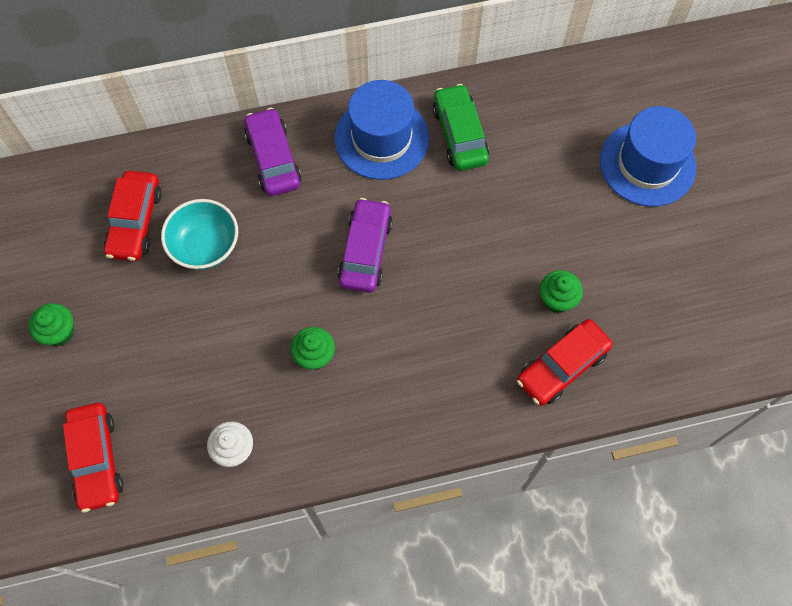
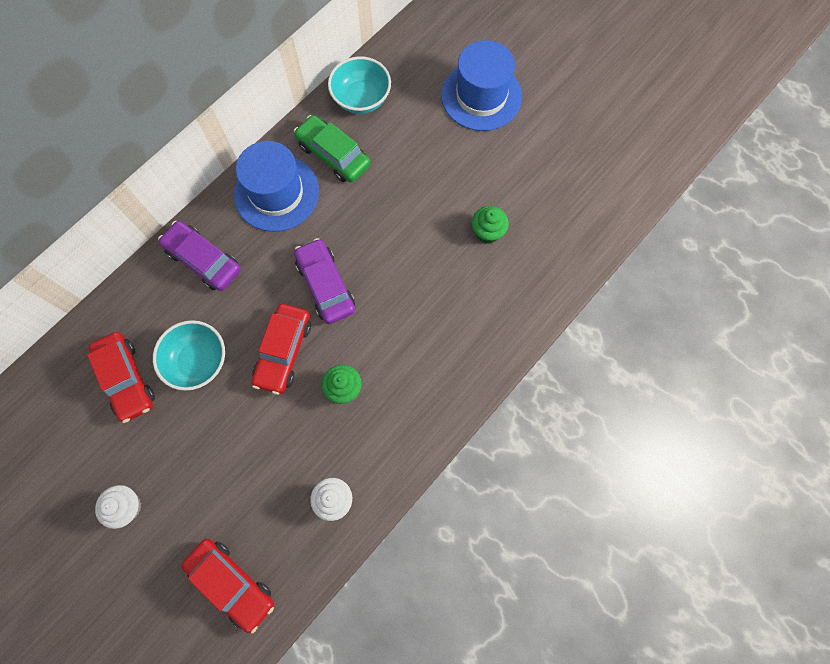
camera: 35 degrees left, 5 degrees up
(59, 332) = (127, 507): green cupcake -> white cupcake
(524, 97) = (361, 99): none -> turquoise bowl
(562, 366) = (524, 278): red car -> red car (283, 351)

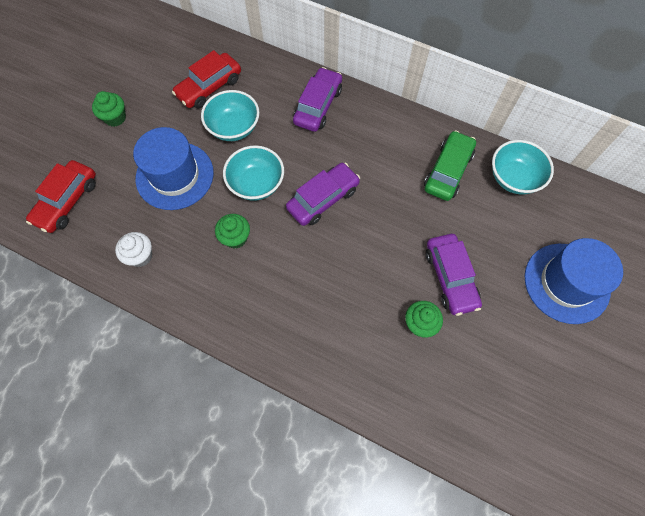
camera: 75 degrees right, 5 degrees down
(127, 507) = (115, 118): white cupcake -> green cupcake
(276, 193) = (395, 139): blue hat -> blue hat (175, 175)
(283, 351) = (256, 184): red car -> turquoise bowl
(449, 191) = (450, 277): none -> purple car

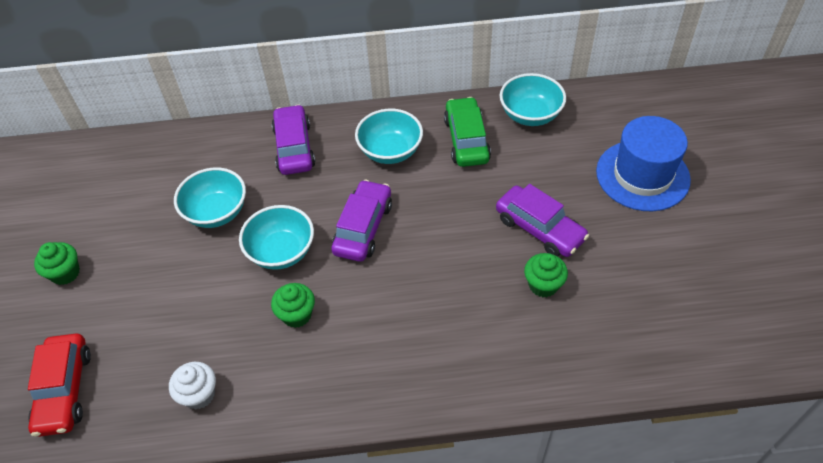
camera: 30 degrees left, 15 degrees down
(175, 175) = (181, 293): blue hat -> none
(209, 87) = (159, 188): red car -> none
(384, 148) = (390, 151): none -> turquoise bowl

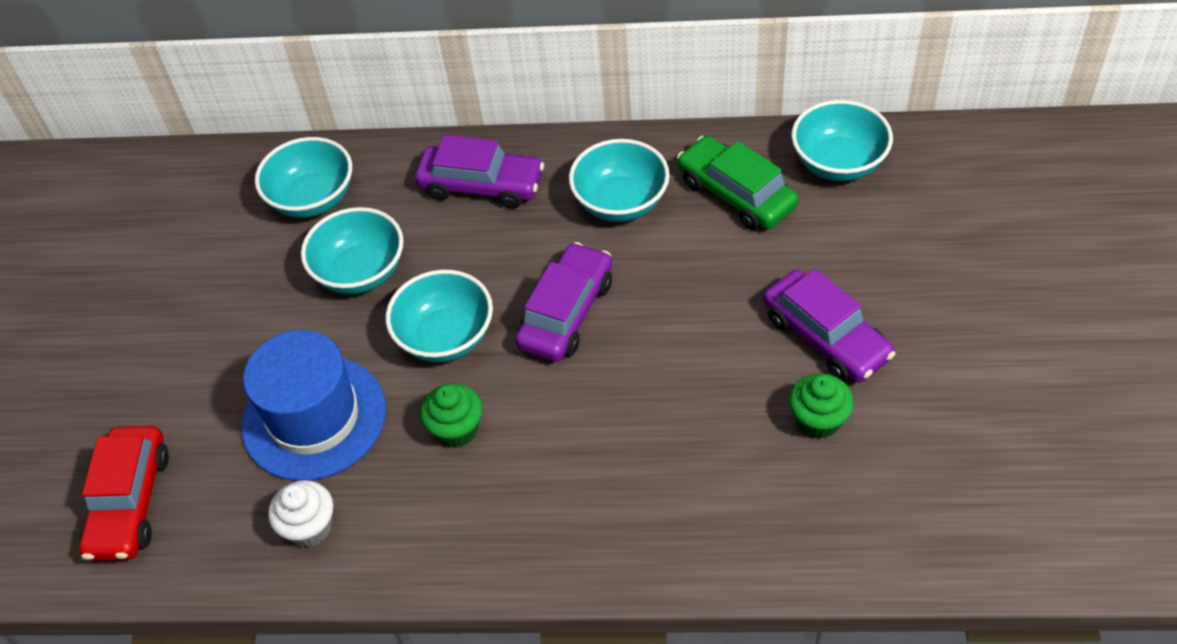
camera: 10 degrees right, 0 degrees up
(65, 273) = (144, 340): green cupcake -> none
(177, 165) = (313, 199): none -> turquoise bowl
(294, 147) = (481, 186): purple car -> purple car turned 105 degrees clockwise
(466, 140) = (736, 194): green car -> green car turned 45 degrees counterclockwise
(642, 175) = (996, 269): blue hat -> blue hat (314, 417)

